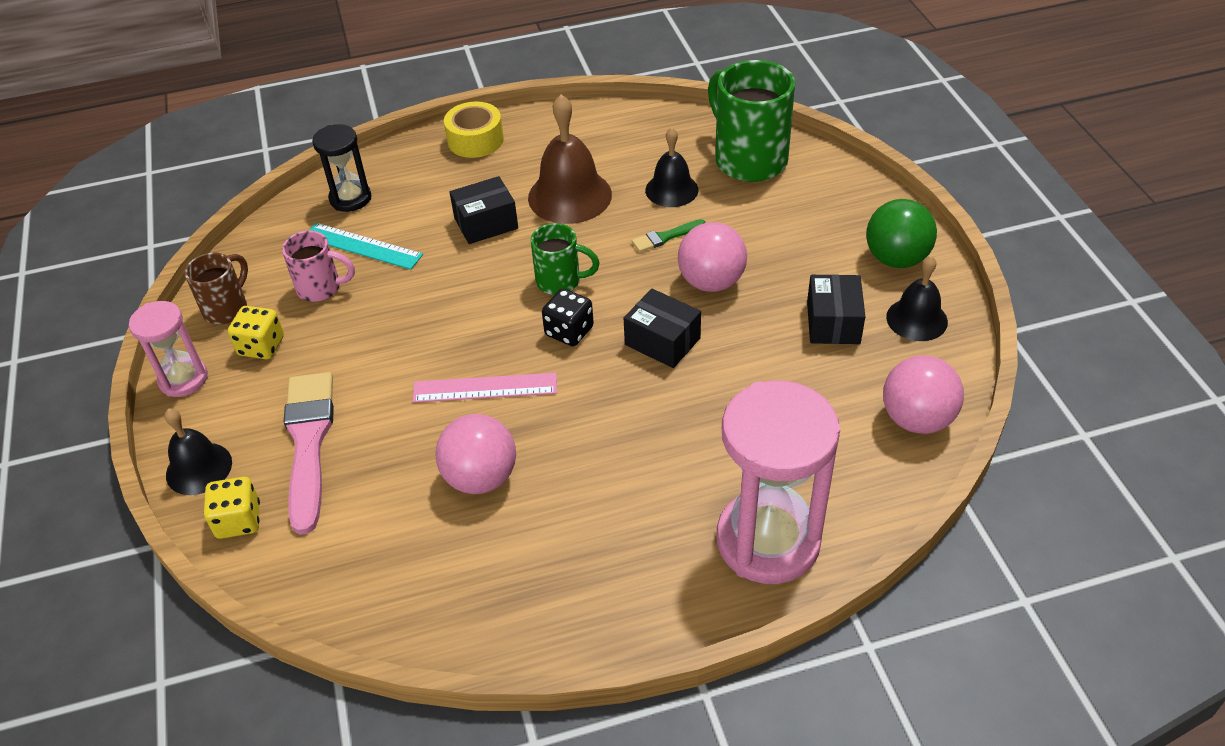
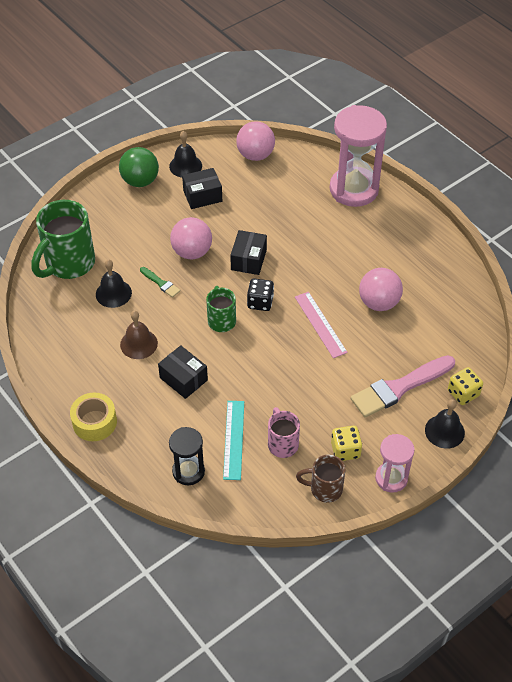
camera: 115 degrees left, 5 degrees up
(569, 196) = (139, 344): brown bell -> brown bell, size x0.63

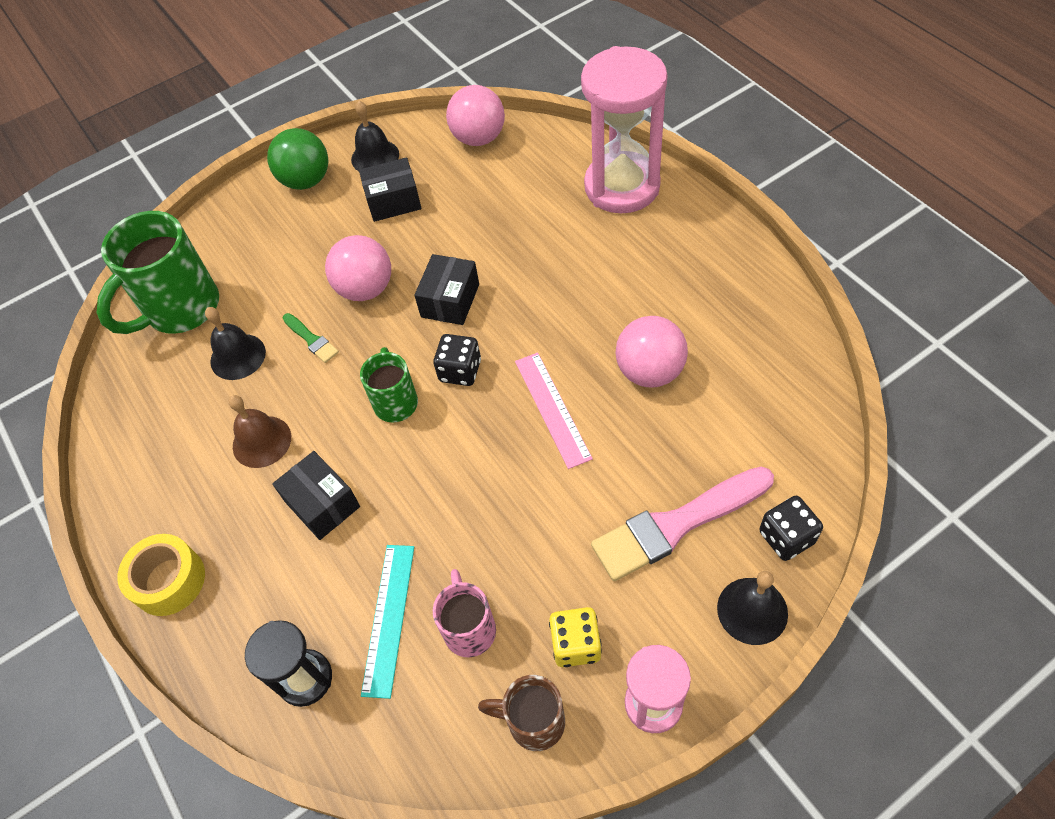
camera: 10 degrees right, 5 degrees up
(463, 393) = (786, 537): yellow dice -> black dice

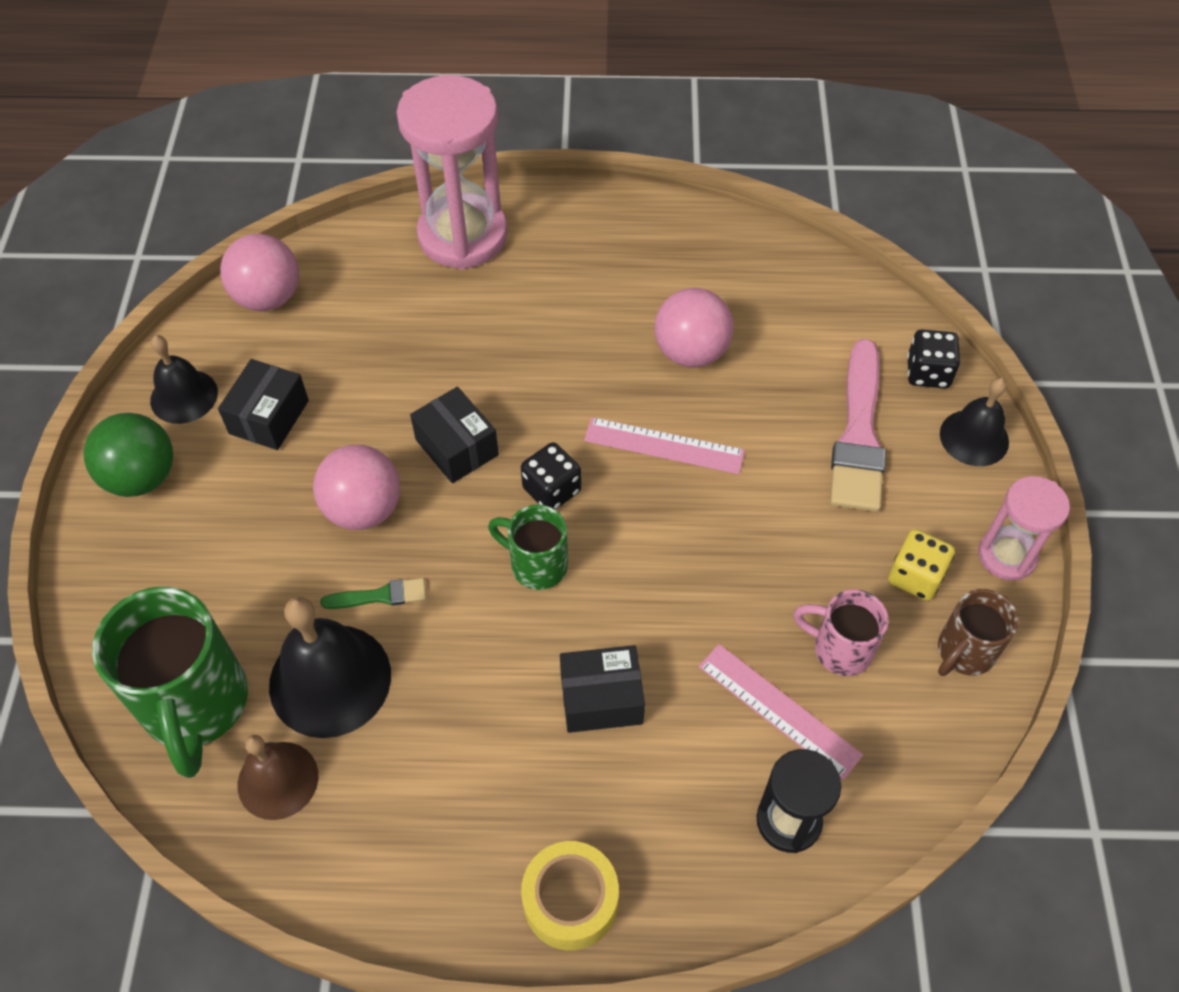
camera: 60 degrees left, 0 degrees up
(238, 356) = (330, 680): black bell -> black bell, size x1.58
(262, 441) = (471, 715): brown bell -> brown bell (278, 780)
(388, 618) = (779, 710): turquoise ruler -> pink ruler

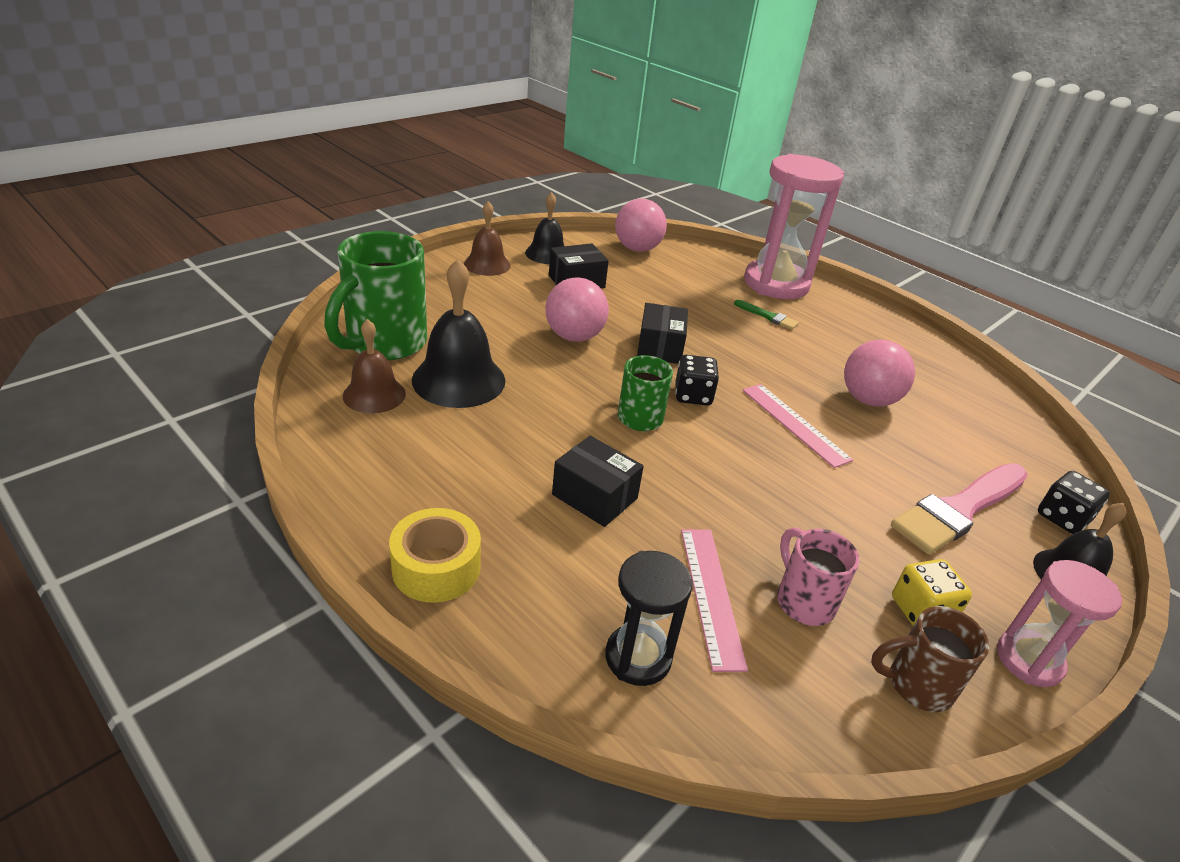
camera: 40 degrees right, 20 degrees down
(142, 477) = (487, 264): green ball -> brown bell
(380, 596) = (533, 370): green brush -> green brush (768, 316)

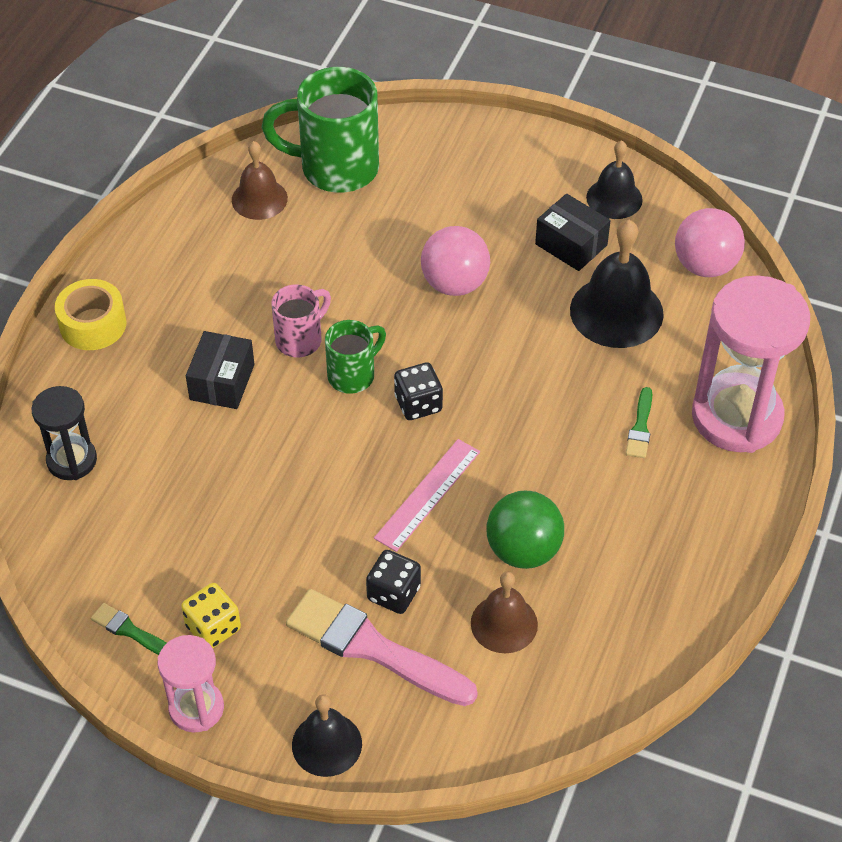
camera: 70 degrees right, 15 degrees up
(458, 380) = (318, 237): black bell -> black bell (616, 311)
(487, 264) = (543, 165): brown bell -> brown bell (504, 623)
(660, 347) = (489, 353): black box -> none
(711, 595) = (153, 486): pink ruler -> none
(803, 601) = (180, 545): pink mug -> pink mug (300, 339)
(868, 400) = (523, 550): pink ball -> green ball
(916, 685) = (130, 631): brown mug -> green brush
(1062, 518) = (417, 740): black dice -> black dice (393, 593)

